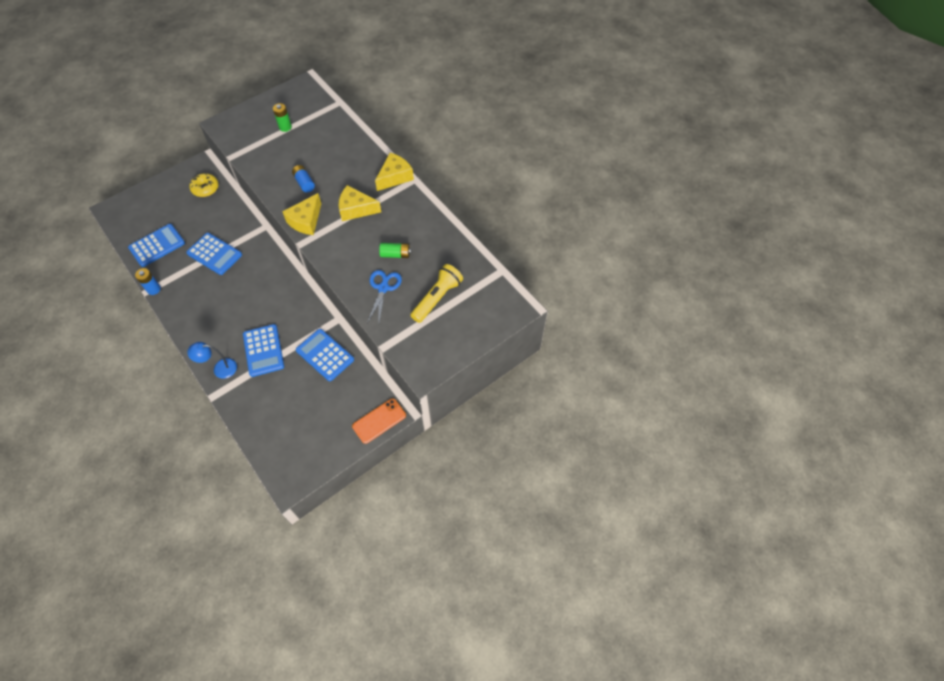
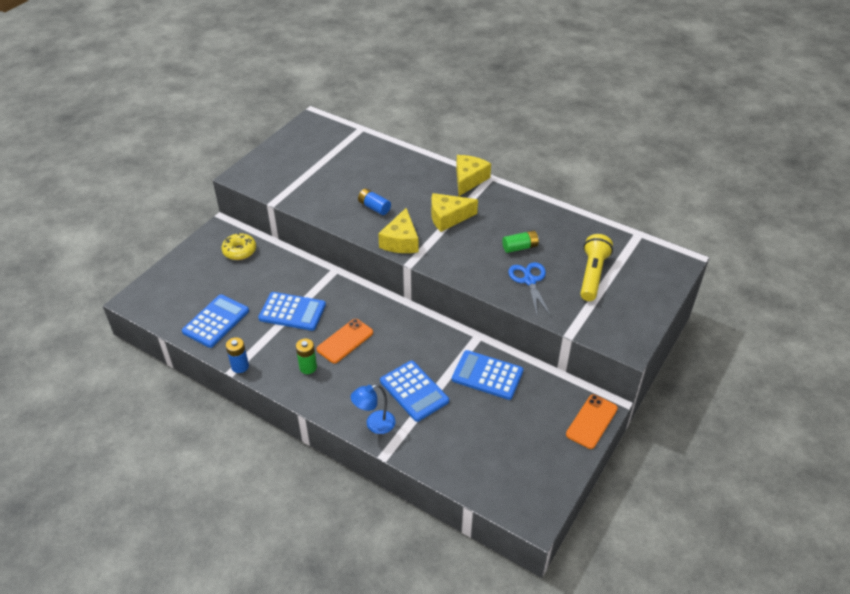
camera: 20 degrees left, 15 degrees down
(238, 291) = (345, 341): none -> orange phone
(285, 127) = (317, 162): green battery -> green battery (308, 367)

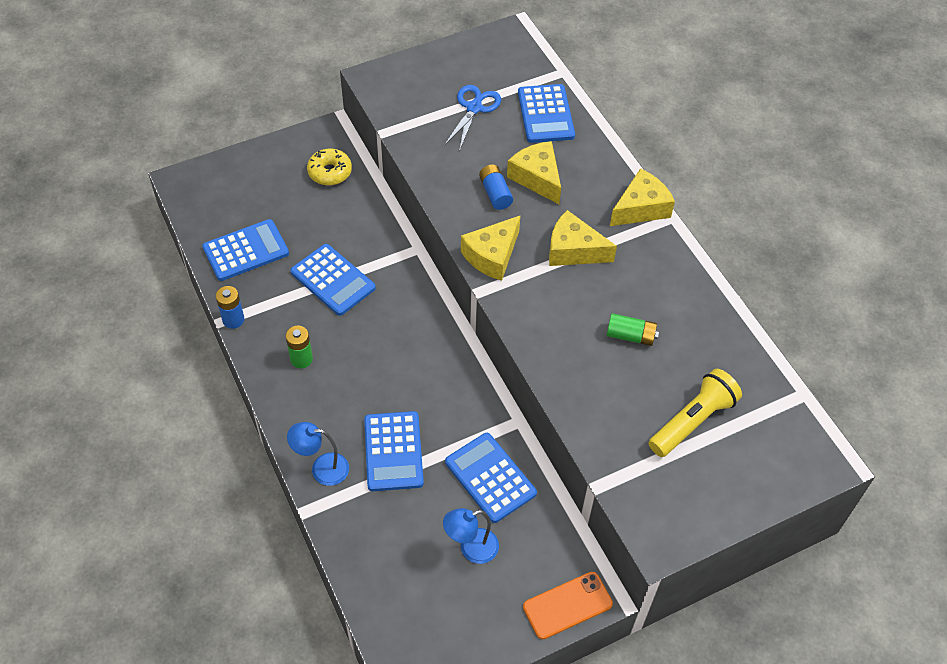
camera: 30 degrees right, 10 degrees up
(345, 341) = (363, 347): orange phone -> none
(370, 154) = (545, 114): none -> blue calculator
(393, 189) = (537, 178): none -> yellow cheese
(508, 421) = (471, 548): none -> blue lamp
(529, 281) = (606, 388): blue scissors -> blue scissors (474, 108)

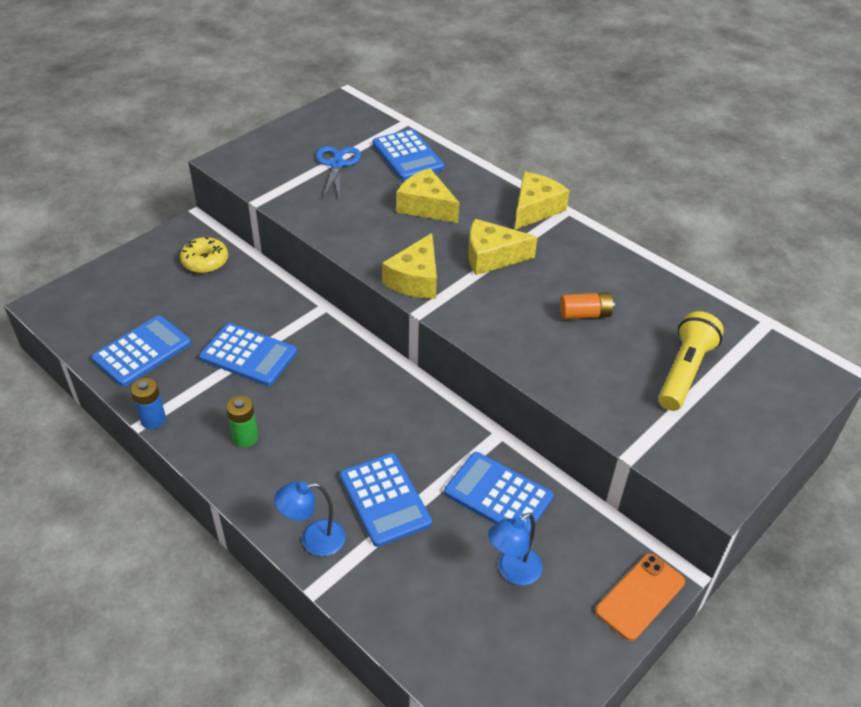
camera: 20 degrees left, 10 degrees down
(495, 193) = (392, 227): blue battery -> none
(630, 336) = (585, 314): green battery -> orange battery

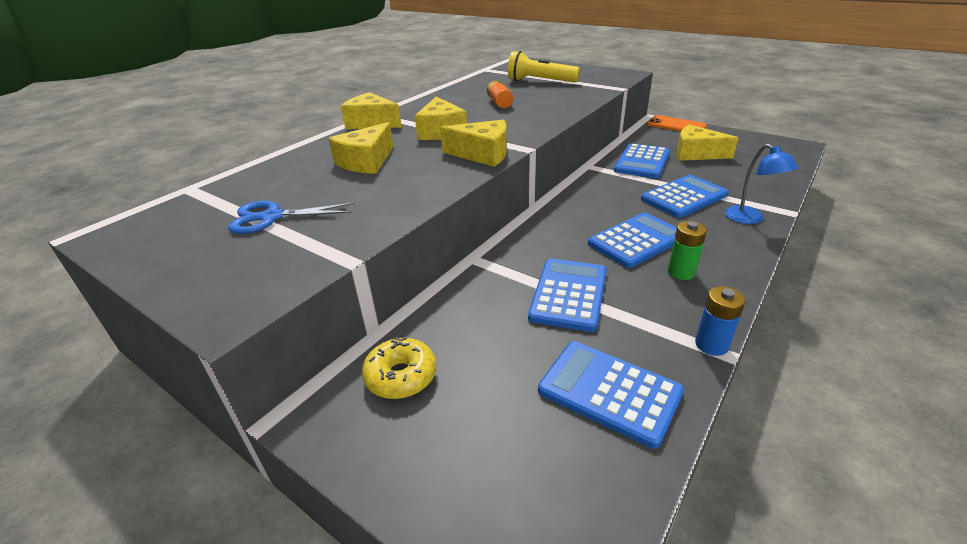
camera: 95 degrees left, 10 degrees down
(407, 156) = (267, 180): blue calculator -> blue calculator (636, 240)
(512, 571) = (696, 154): blue lamp -> yellow cheese

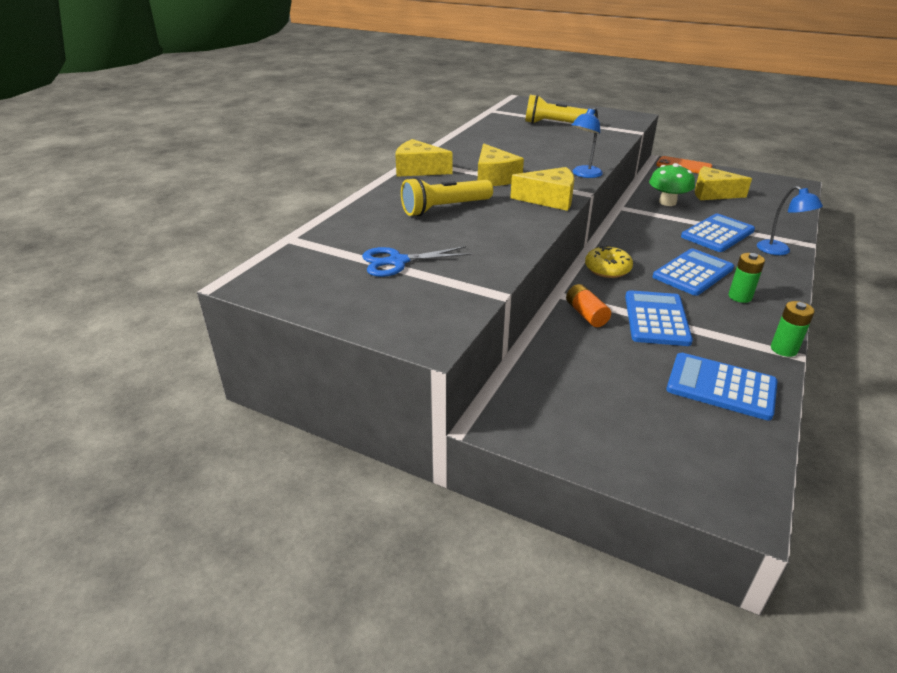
camera: 10 degrees left, 0 degrees up
(366, 161) = (444, 208): yellow cheese -> yellow flashlight
(401, 376) = (552, 388): yellow donut -> yellow donut (607, 269)
(499, 103) = (531, 147): orange battery -> orange battery (586, 314)
(536, 129) = (584, 174): none -> blue lamp
(642, 162) = (667, 202): blue calculator -> green mushroom
(711, 344) = (783, 349): blue battery -> green battery

